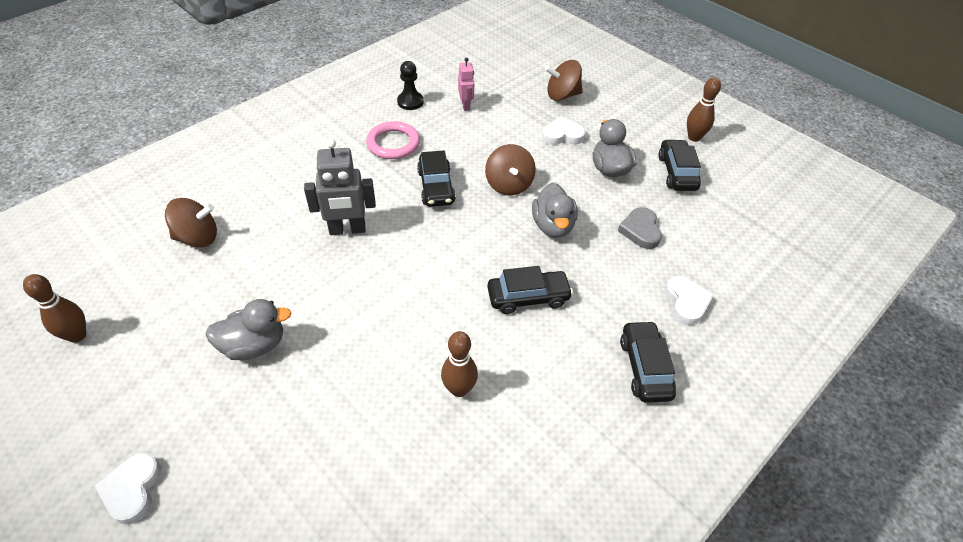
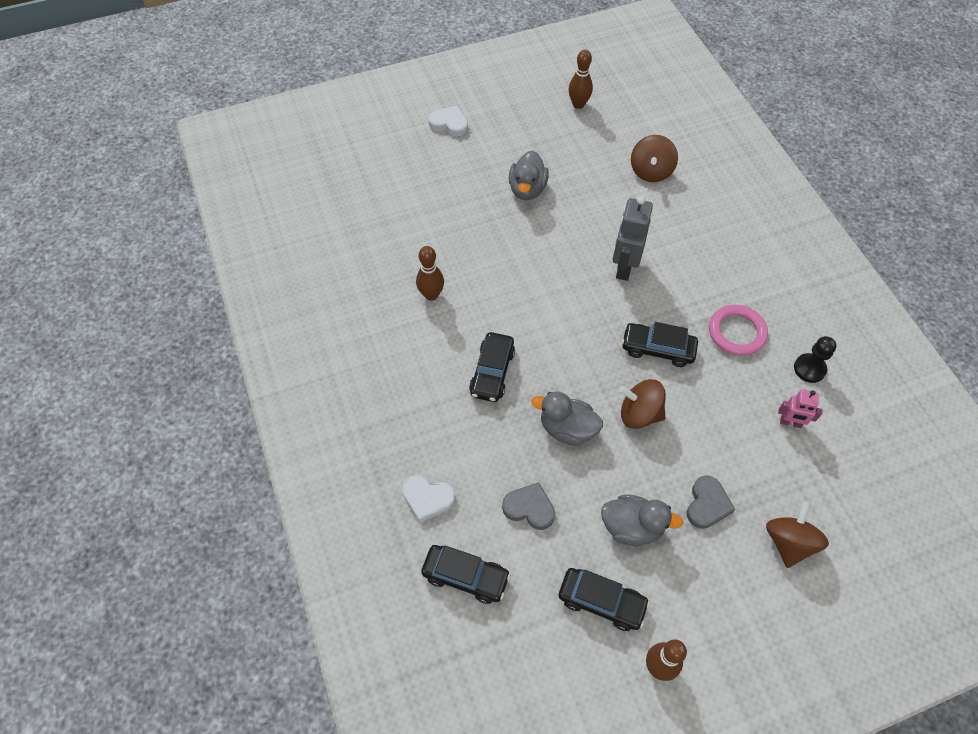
camera: 115 degrees right, 10 degrees up
(562, 135) = (707, 504): white heart -> grey heart
(644, 368) = (384, 426): black car -> black car (465, 576)

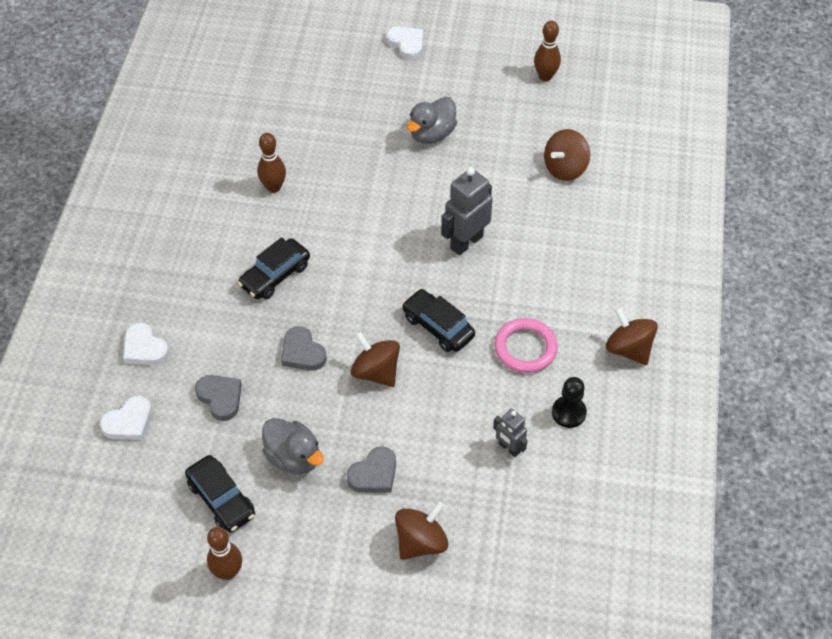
camera: 30 degrees right, 5 degrees down
(465, 576) = (129, 422): black car -> white heart
(567, 429) = (302, 352): grey duck -> grey heart
(790, 423) = (509, 448): pink robot -> grey robot
(810, 294) = (628, 349): none -> brown spinning top

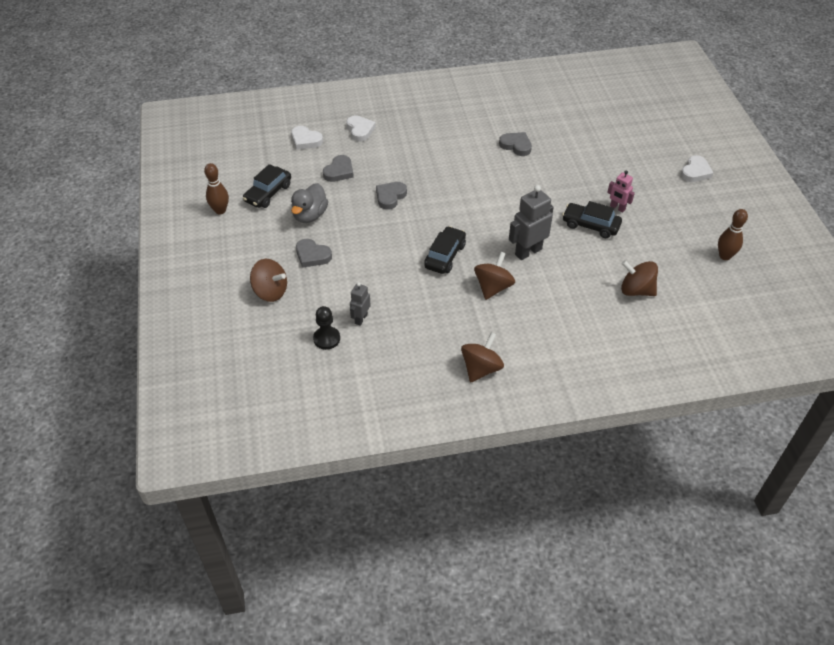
camera: 70 degrees right, 5 degrees down
(144, 348) = (360, 130): white heart -> white heart turned 135 degrees clockwise
(273, 187) = (516, 145): brown bowling pin -> grey heart
(275, 275) = (444, 167): black car -> black car (590, 225)
(376, 372) = (392, 235): brown spinning top -> brown spinning top (493, 287)
(432, 134) = (617, 208): grey duck -> pink robot
(466, 242) = (528, 251): grey robot -> grey robot turned 60 degrees counterclockwise
(525, 348) = (450, 307): pink ring -> none
(568, 413) = (405, 345): black pawn -> black pawn (326, 339)

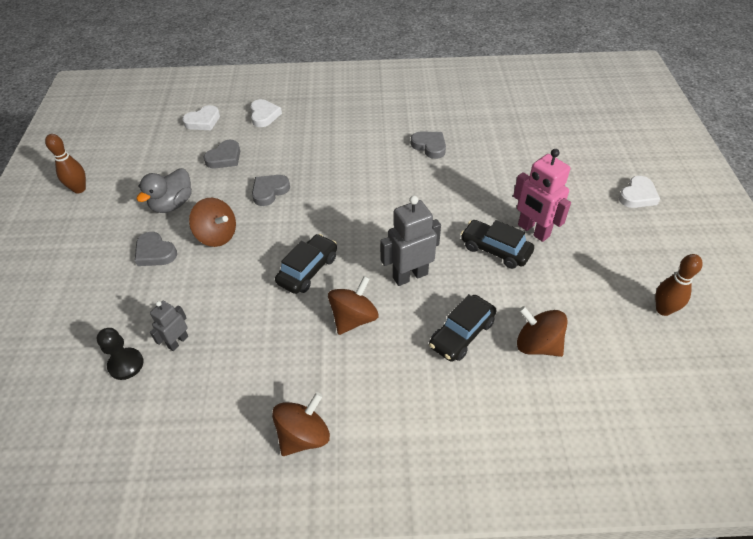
camera: 10 degrees right, 0 degrees up
(268, 193) = (139, 175): black car -> black car (462, 334)
(270, 291) = (88, 292): brown spinning top -> brown spinning top (217, 235)
(306, 140) = (203, 121): white heart -> white heart turned 75 degrees counterclockwise
(617, 208) = (533, 231): pink robot -> pink robot, size x1.74

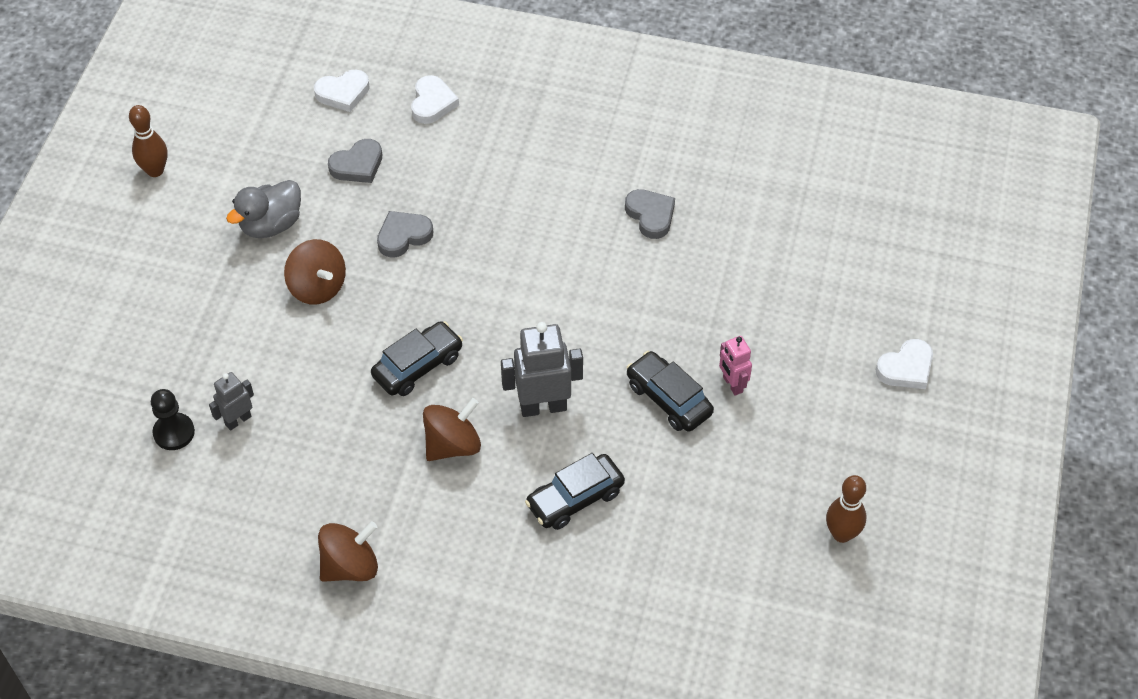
camera: 15 degrees right, 5 degrees up
(155, 252) = (235, 293): grey heart -> none
(533, 231) = (732, 384): pink robot -> pink robot, size x0.57
(537, 344) = (660, 535): brown spinning top -> none

